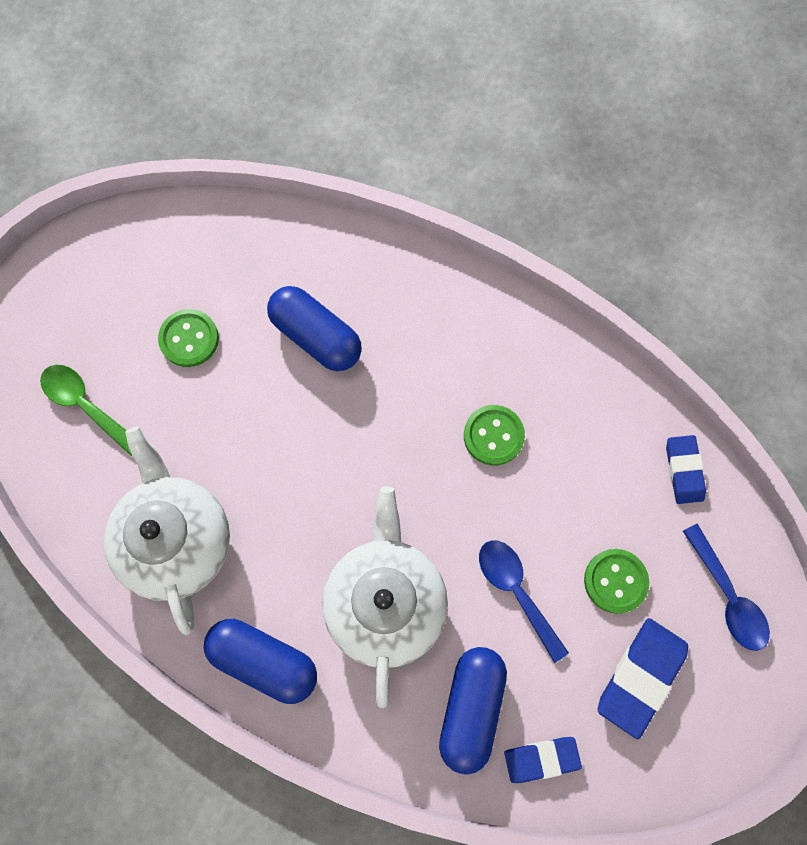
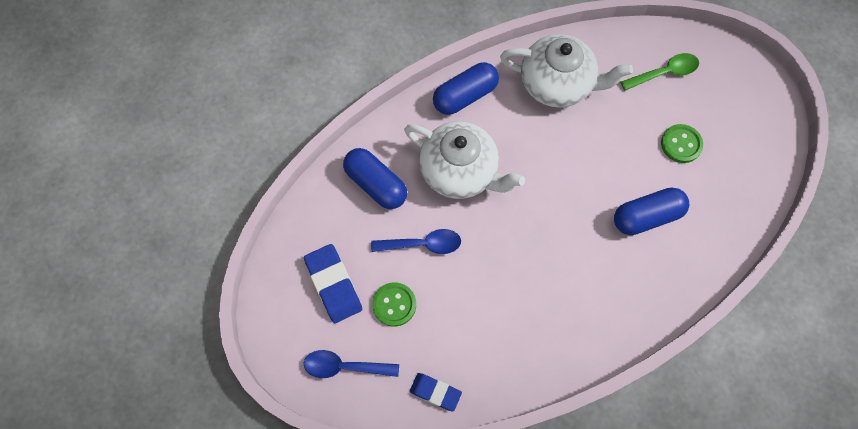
camera: 120 degrees right, 5 degrees down
(493, 436) = (524, 286): green button -> none
(541, 759) = (327, 205): blue eraser -> none

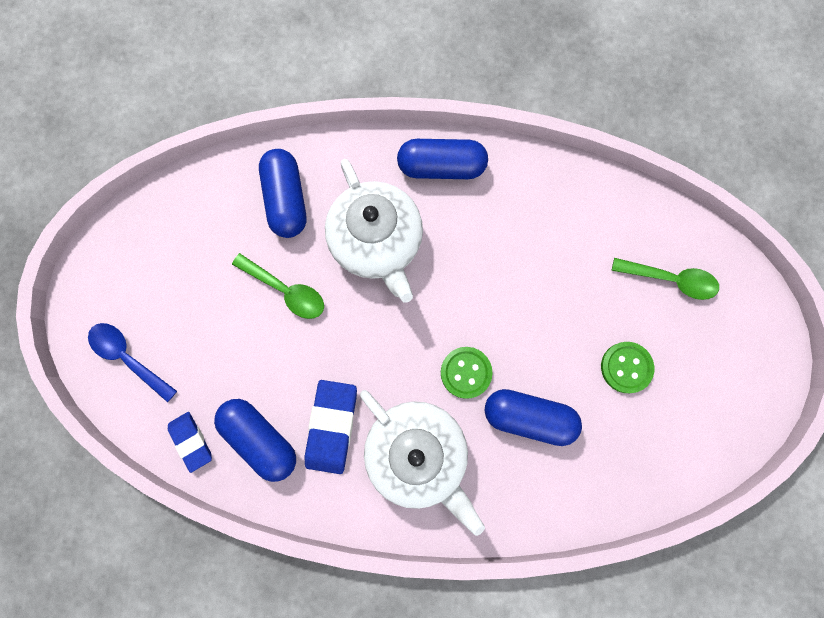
camera: 35 degrees right, 10 degrees up
(333, 284) = (175, 272): blue eraser -> blue eraser (331, 426)
(394, 304) = (216, 331): green button -> green button (466, 372)
(423, 244) = (286, 290): blue spoon -> green spoon
(482, 355) = (260, 438): none -> blue capsule
(557, 84) = (546, 216): white teapot -> white teapot (418, 454)

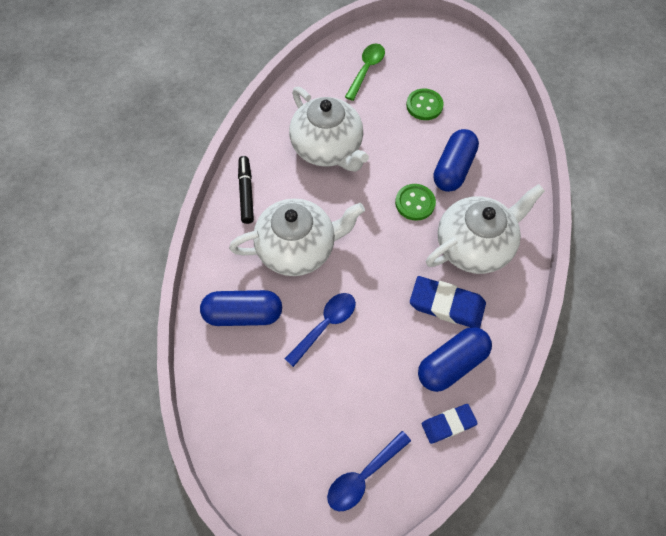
camera: 80 degrees left, 15 degrees down
(286, 290) = (325, 325): green spoon -> blue spoon
(441, 166) = (246, 192): blue capsule -> black marker
(527, 251) = (328, 148): none -> white teapot

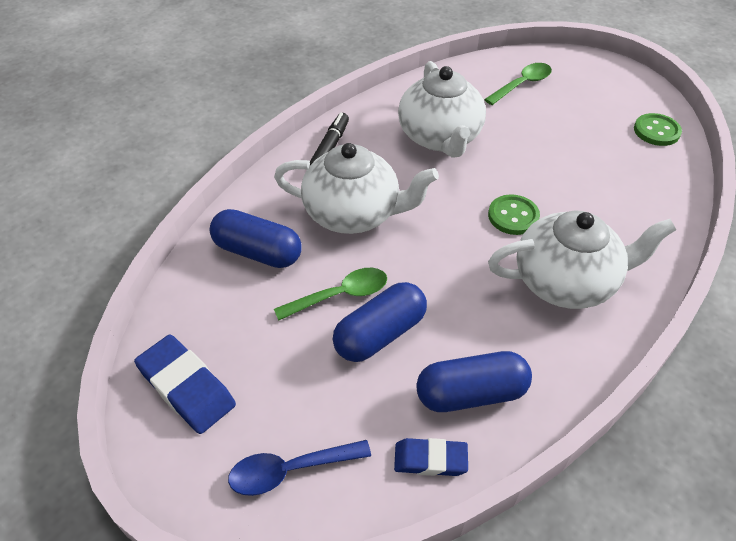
camera: 25 degrees right, 15 degrees down
(325, 325) = (340, 295): blue spoon -> green spoon
(424, 105) = (573, 132): green button -> green button (656, 131)
(446, 305) = (498, 329): blue eraser -> blue eraser (186, 387)
(453, 168) = (578, 199): blue capsule -> blue capsule (380, 334)

